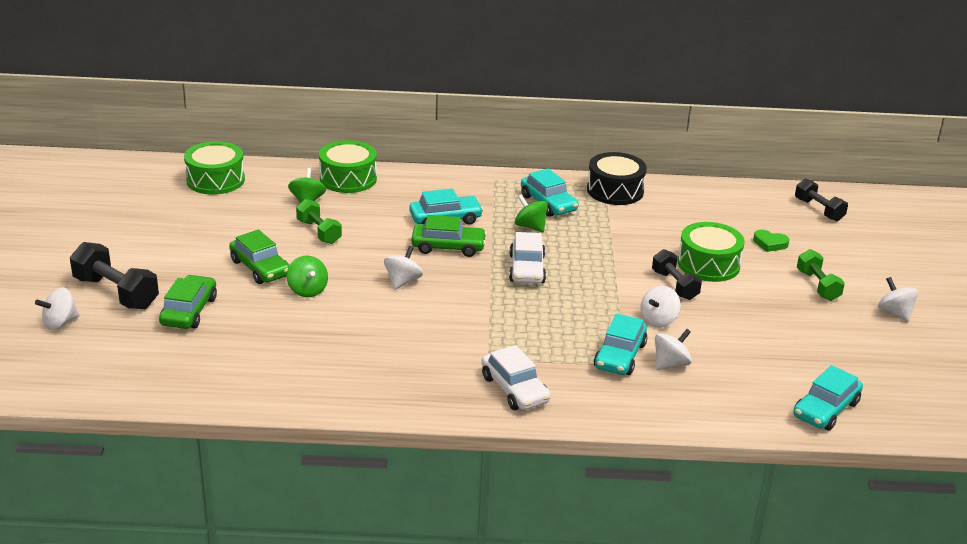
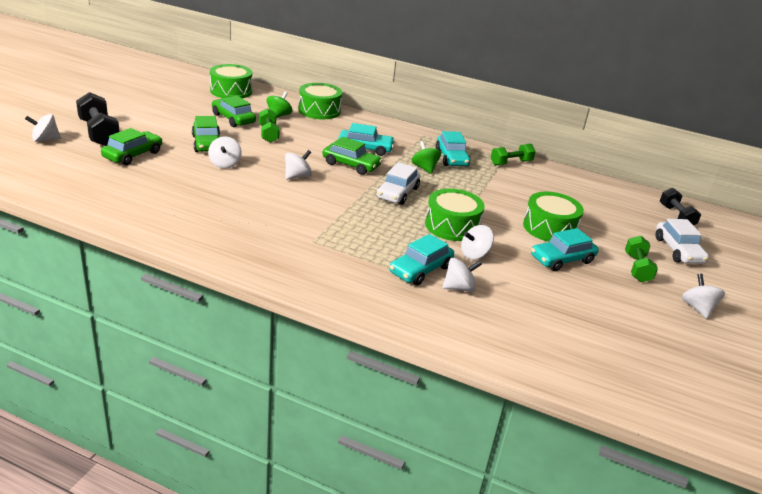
camera: 20 degrees right, 0 degrees up
(257, 222) = (233, 119): none -> green car
(307, 290) = (225, 164): green spinning top -> white spinning top
(514, 389) = (313, 268): white car -> white car (678, 250)
(612, 293) = (452, 226): none -> green drum
(615, 191) = (511, 163): black drum -> green dumbbell
(674, 285) = (508, 234): black dumbbell -> none
(770, 243) = (615, 228): green heart -> none
(825, 409) = (575, 365): turquoise car -> turquoise car (562, 259)

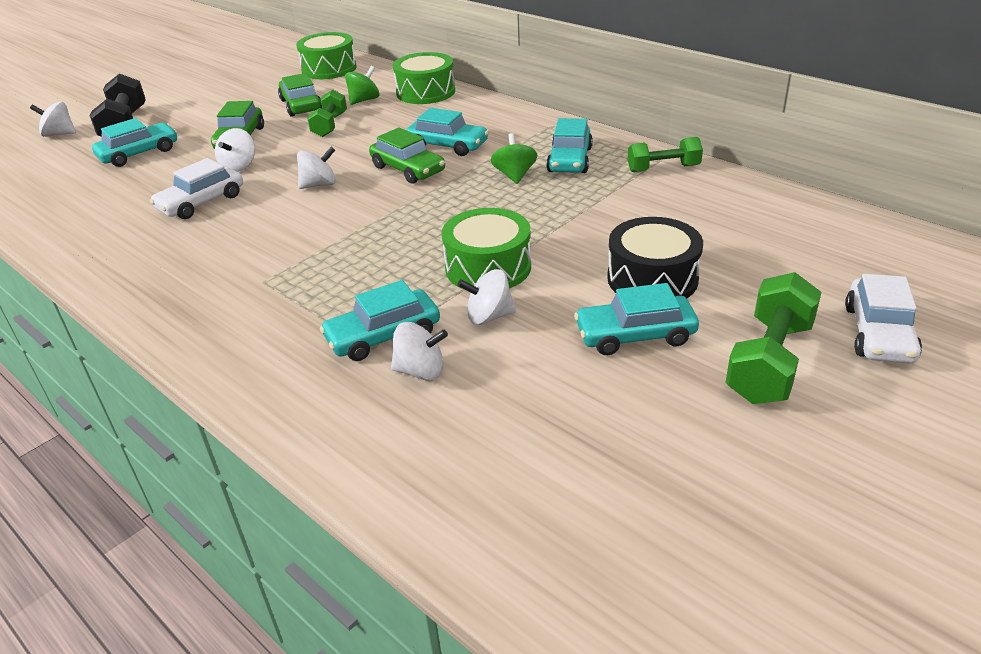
camera: 25 degrees right, 5 degrees up
(133, 155) = (139, 153): green car -> turquoise car
(397, 193) = (443, 212): white car -> white car (201, 202)
(549, 228) = (652, 279): green drum -> black drum
(637, 268) = (769, 361): green dumbbell -> green dumbbell, size x1.52
(676, 216) = (917, 268): black dumbbell -> none
(697, 308) = (845, 452): white spinning top -> none

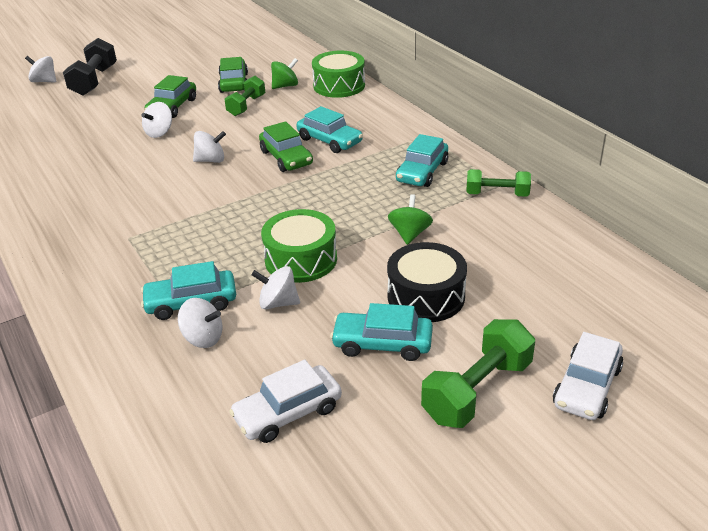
camera: 15 degrees right, 0 degrees up
(139, 153) = (93, 108): turquoise car -> none
(201, 202) = (117, 160): white car -> white car (288, 412)
(329, 69) = (273, 51): green drum -> none
(514, 175) = (368, 179): green spinning top -> green spinning top (410, 234)

